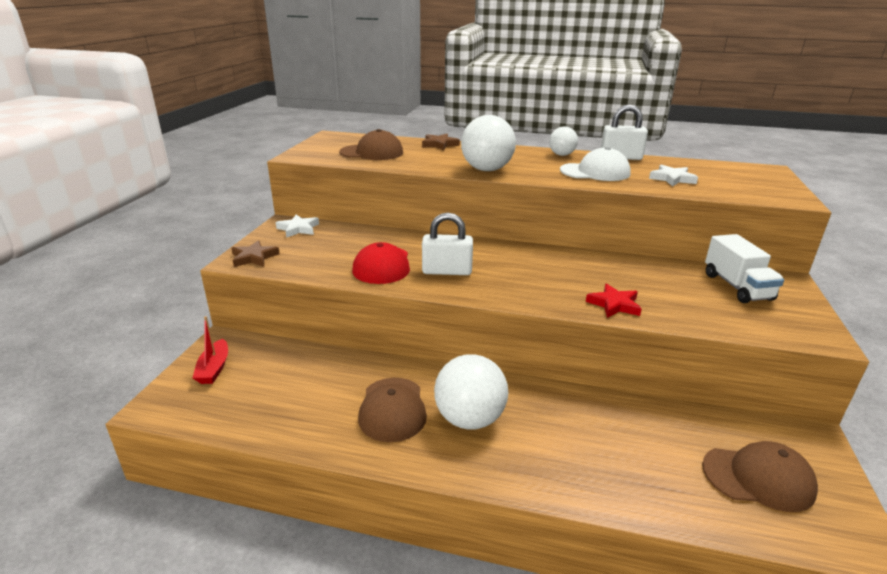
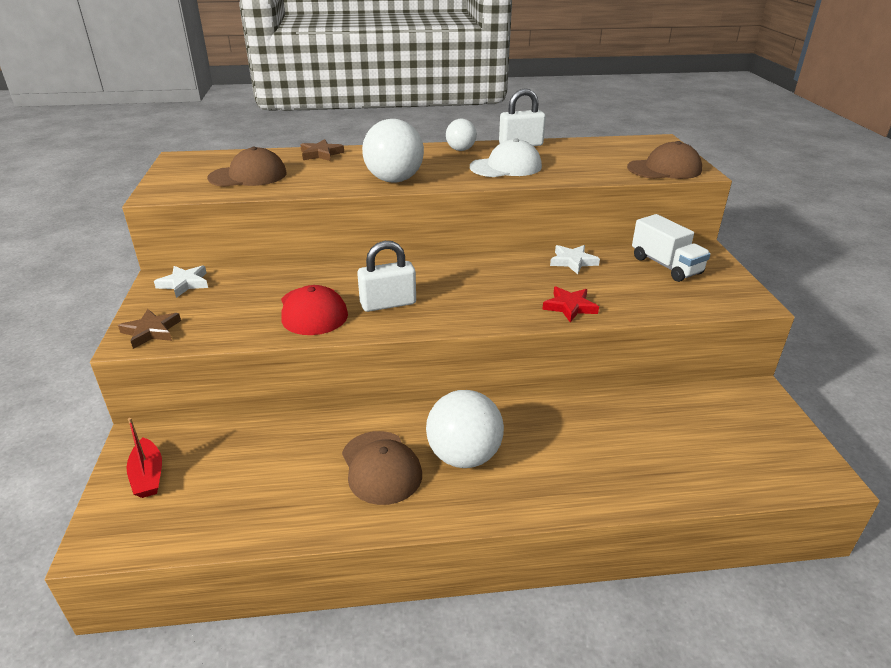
camera: 20 degrees left, 5 degrees up
(672, 179) = (582, 164): white star -> white star (573, 261)
(758, 478) = (732, 441): brown cap -> brown cap (664, 169)

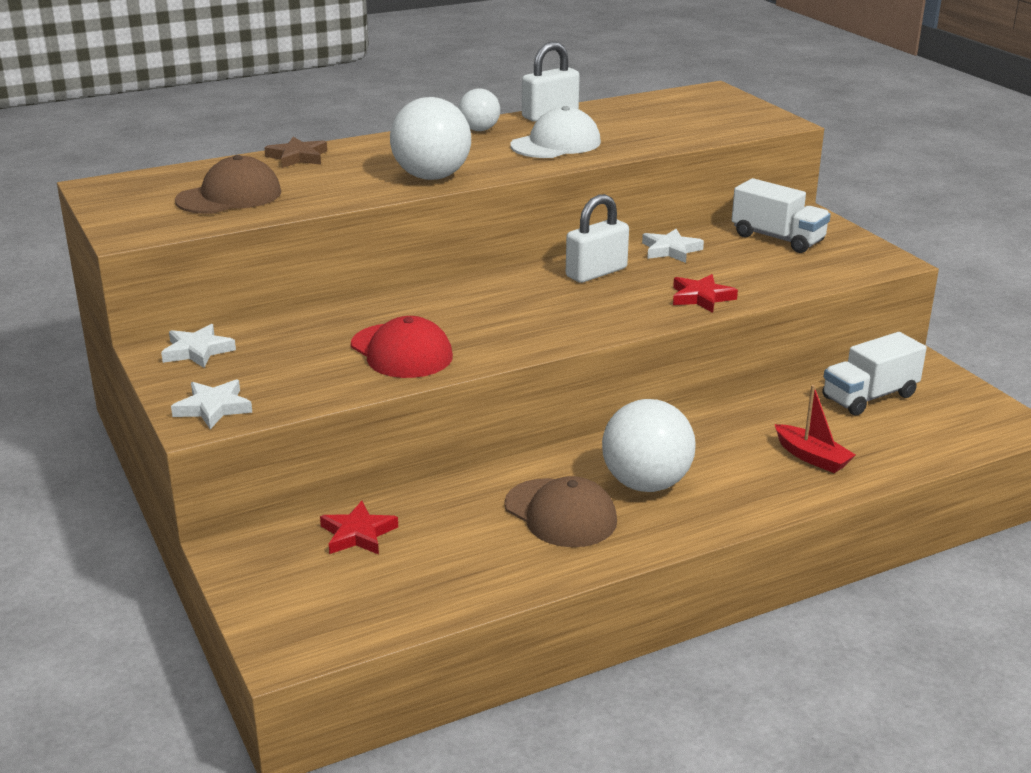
camera: 20 degrees left, 5 degrees down
(148, 475) = (283, 581): red boat -> red boat (812, 457)
(151, 331) = (213, 408): brown star -> white star
(227, 447) = (358, 534): none -> red star
(388, 304) = (488, 329): white padlock -> white padlock (596, 272)
(664, 169) = (743, 124): brown cap -> none
(698, 415) = (869, 397): none -> white truck

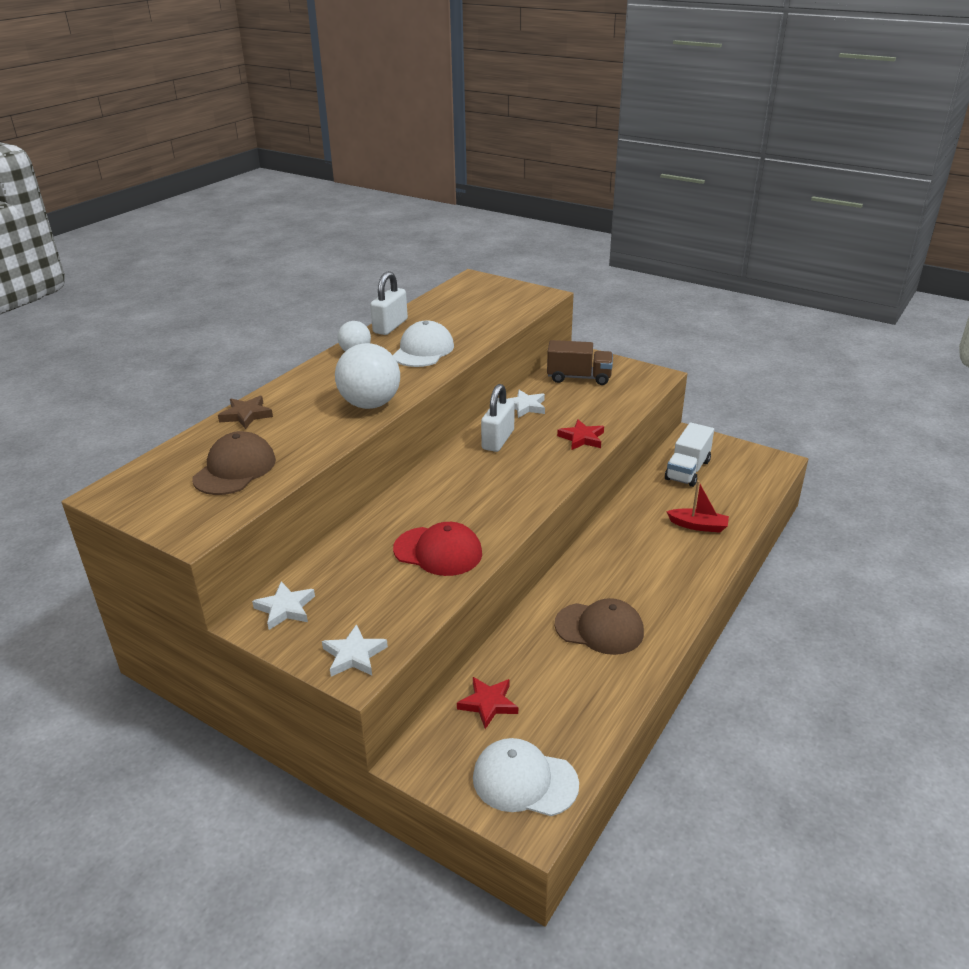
camera: 30 degrees left, 5 degrees up
(318, 613) = (524, 781): none -> white cap
(646, 484) = (627, 584): white ball -> none
(777, 238) = (579, 377): white truck -> brown truck

